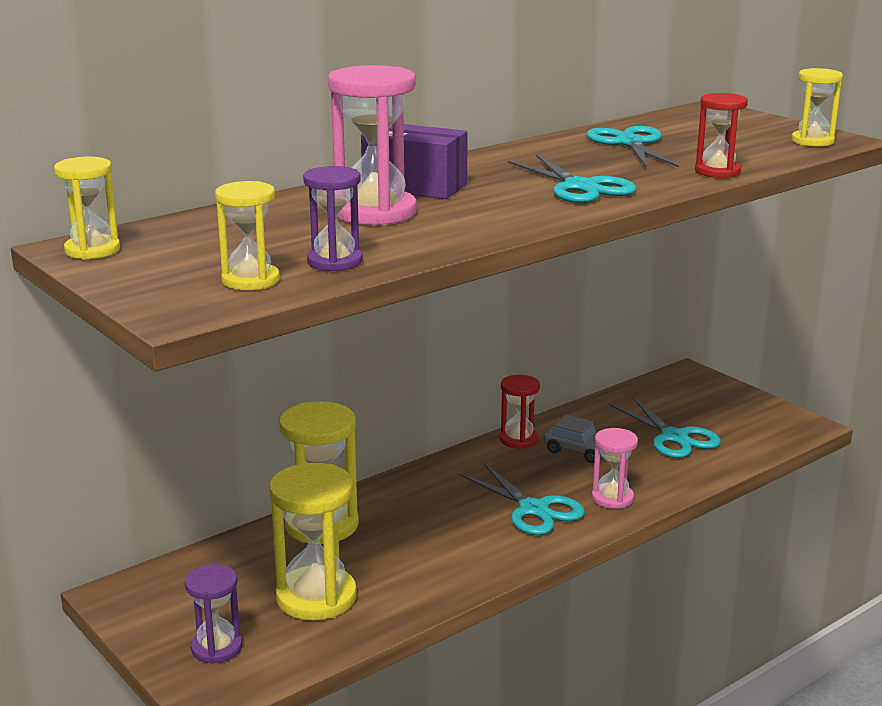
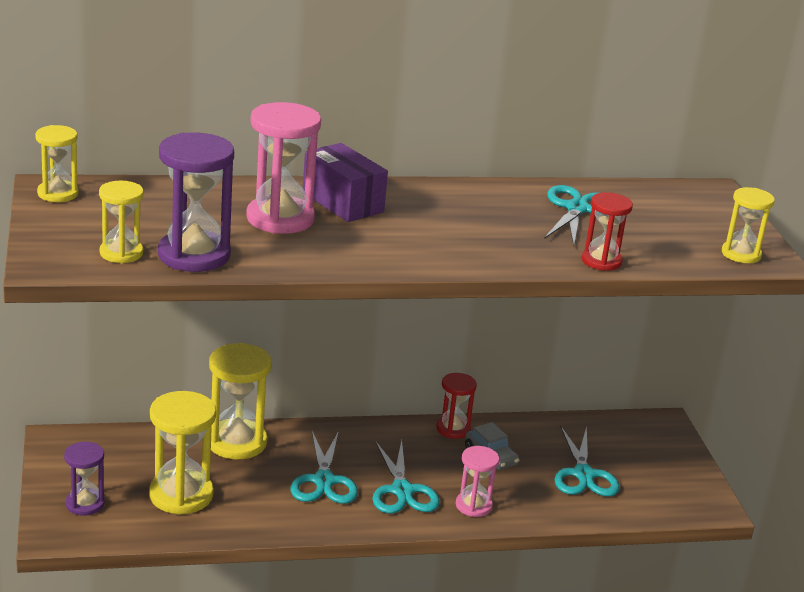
camera: 25 degrees right, 5 degrees up
(334, 262) = (194, 255): purple hourglass -> purple hourglass, size x1.69
(580, 187) = (465, 242): turquoise scissors -> turquoise scissors (324, 481)

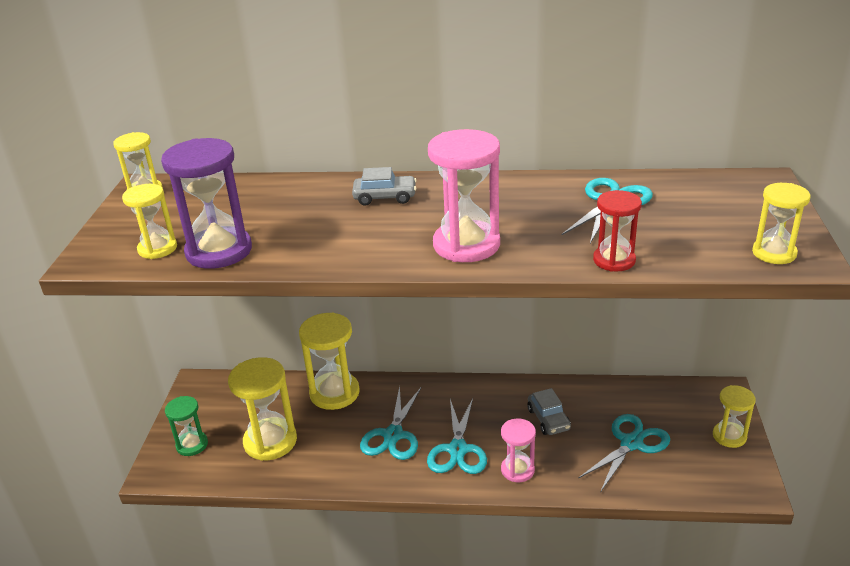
camera: 20 degrees right, 5 degrees up
(85, 504) = (192, 445): purple hourglass -> green hourglass
(280, 219) = (318, 214): pink hourglass -> pink hourglass (466, 245)
(342, 202) = (385, 197): purple box -> grey car
(453, 429) = (523, 389): red hourglass -> none
(584, 474) = (631, 443): turquoise scissors -> turquoise scissors turned 150 degrees counterclockwise
(679, 462) = (729, 436): none -> yellow hourglass

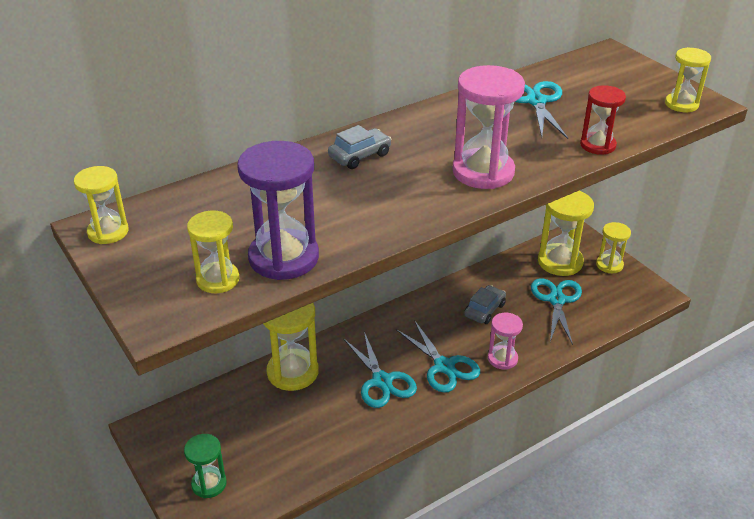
camera: 40 degrees left, 5 degrees up
(270, 441) = (281, 441): yellow hourglass -> yellow hourglass (560, 262)
(548, 419) = (484, 310): grey car -> grey car turned 90 degrees counterclockwise

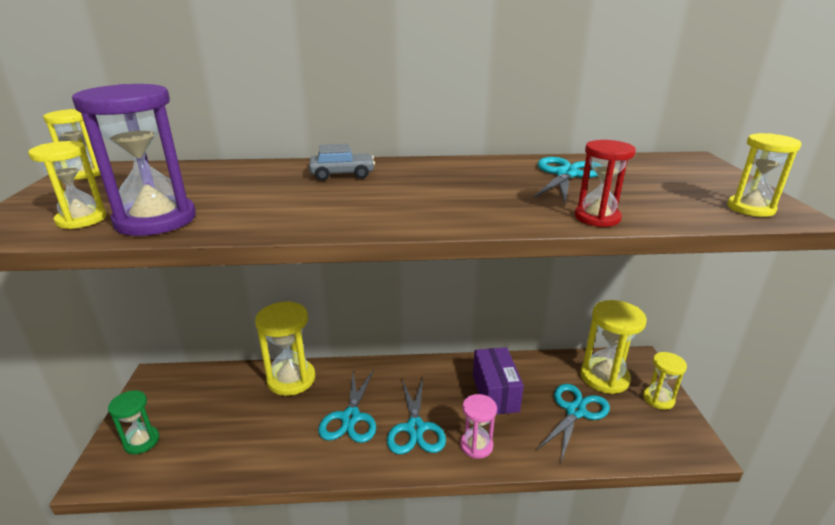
camera: 30 degrees right, 10 degrees down
(483, 172) = (436, 209): pink hourglass -> none
(484, 310) = (495, 393): grey car -> purple box

